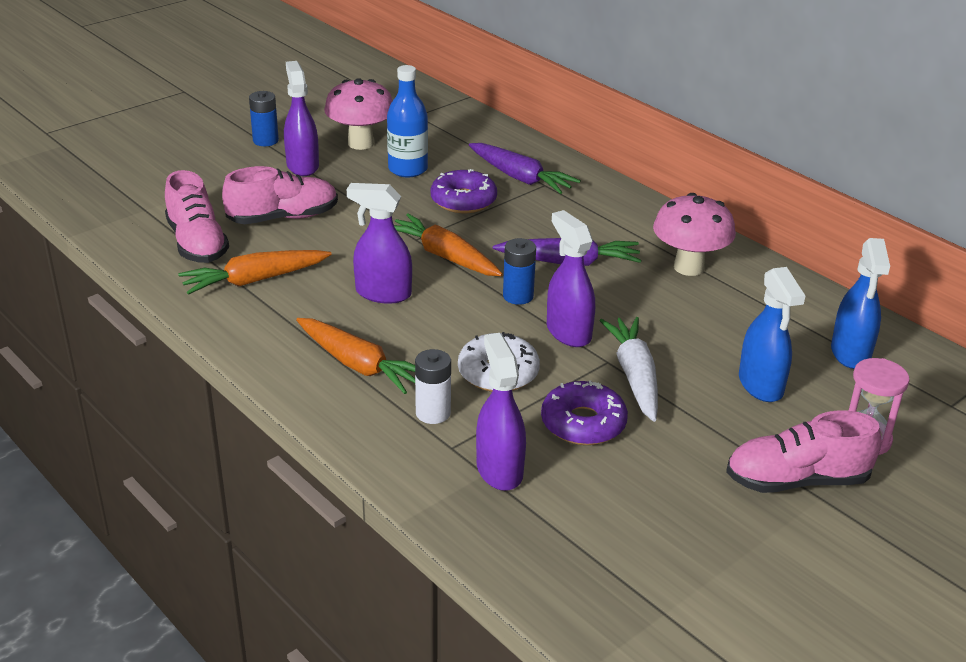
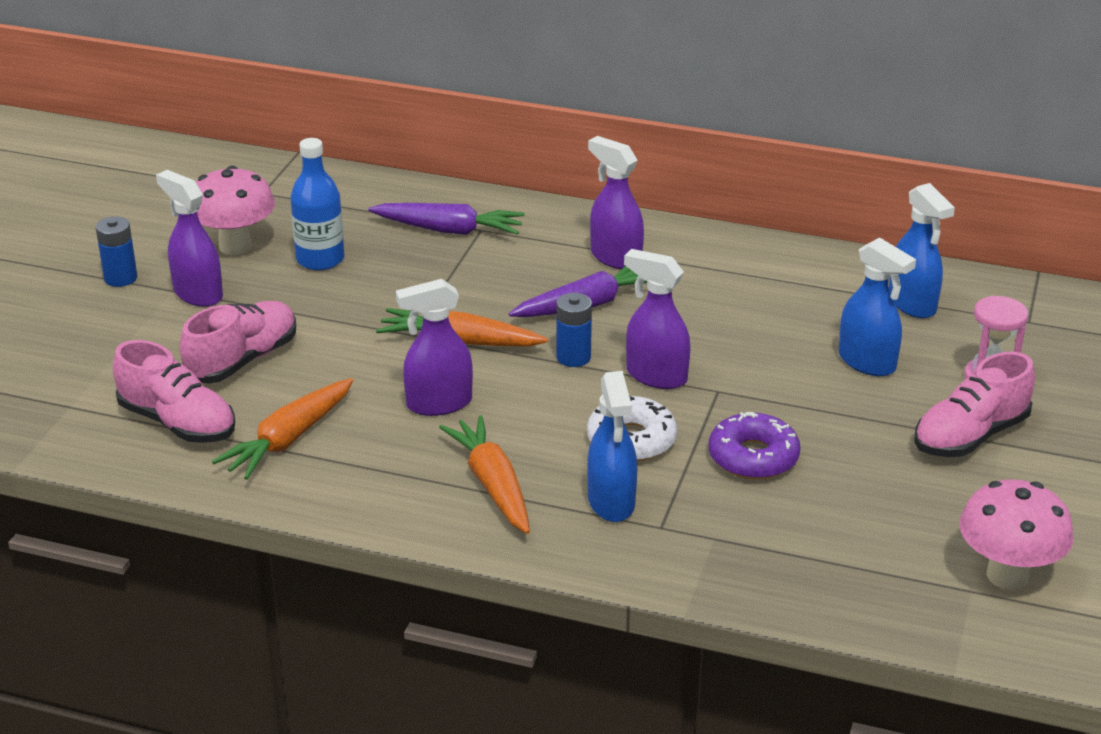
camera: 30 degrees left, 0 degrees up
(359, 365) = (492, 485): orange carrot -> orange carrot turned 120 degrees counterclockwise
(433, 413) = (611, 502): white battery -> blue spray bottle
(463, 200) = (416, 275): purple donut -> none
(499, 470) = (723, 529): purple spray bottle -> purple spray bottle (615, 257)
(634, 376) = (755, 395): white carrot -> none
(689, 267) = (702, 270): pink mushroom -> pink mushroom (1007, 575)

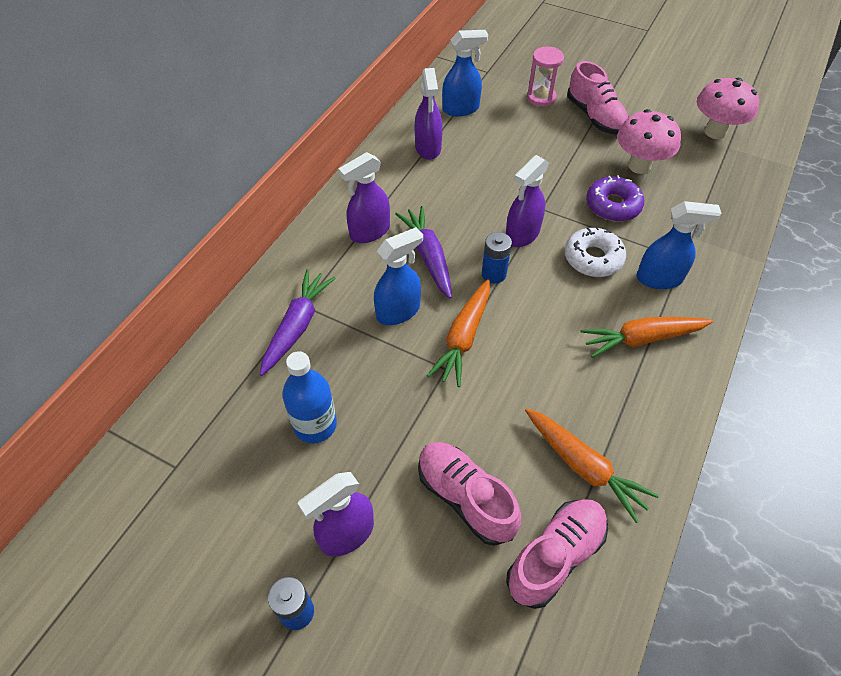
camera: 80 degrees left, 20 degrees up
(235, 246) = (269, 496): pink mushroom -> pink mushroom (639, 166)
(438, 404) = (543, 360): purple spray bottle -> purple spray bottle (428, 148)
(867, 362) = (519, 139): blue spray bottle -> blue spray bottle (398, 311)

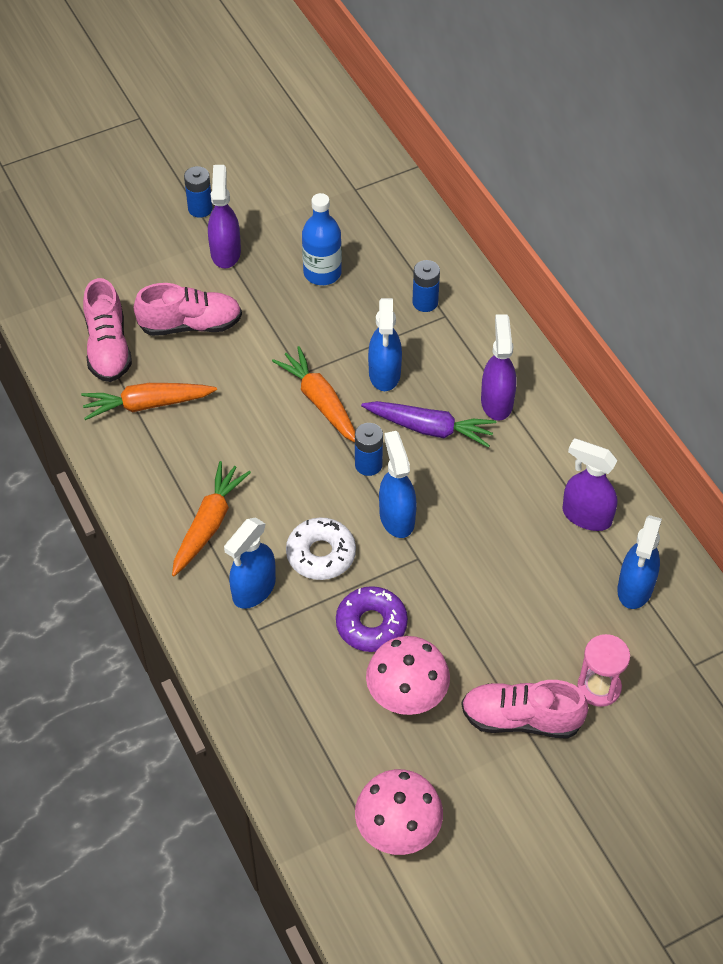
camera: 125 degrees right, 0 degrees up
(297, 326) = (425, 302): purple carrot -> blue battery
(522, 235) = (396, 517): purple spray bottle -> blue spray bottle

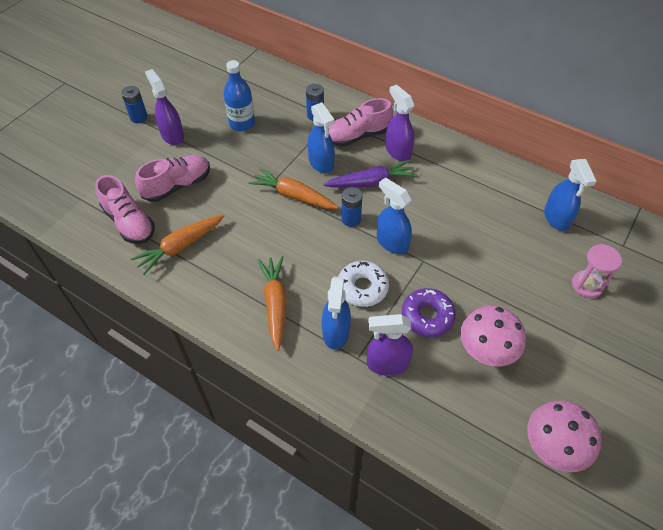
camera: 30 degrees left, 0 degrees up
(521, 719) = (561, 328): pink shoe -> pink shoe (357, 136)
(586, 516) = (497, 191): purple spray bottle -> purple spray bottle (387, 364)

